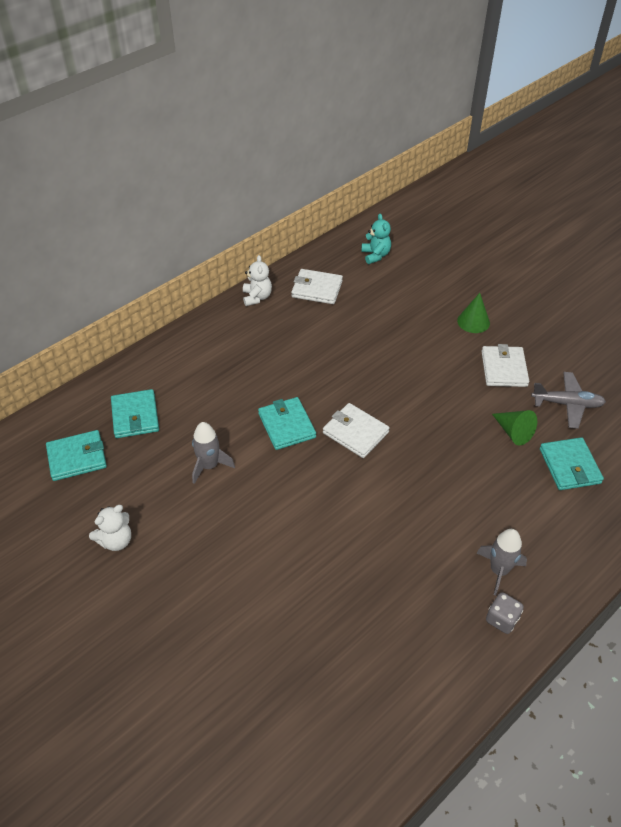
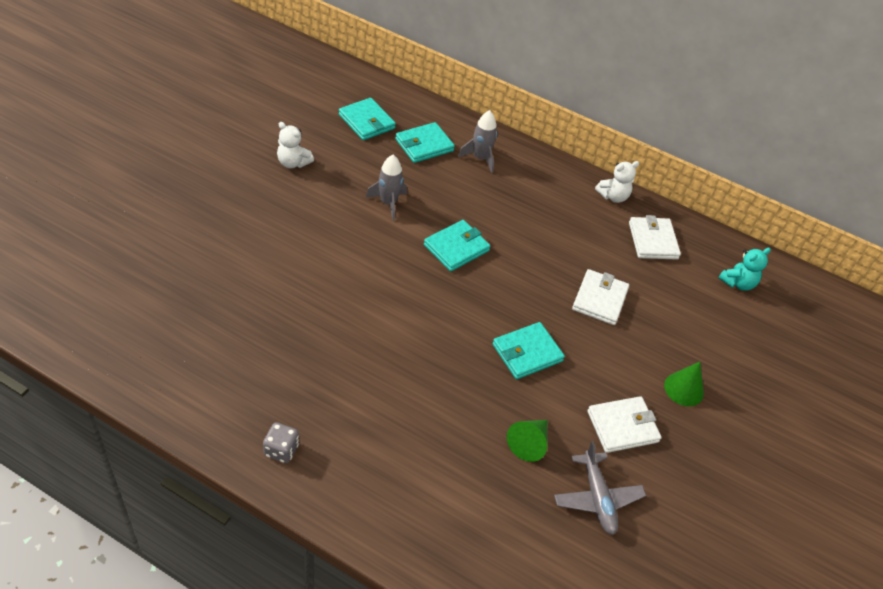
camera: 65 degrees right, 0 degrees up
(355, 432) = (469, 302): white wallet -> white wallet (599, 299)
(499, 570) = (338, 443): grey rocket -> grey rocket (480, 158)
(569, 466) = (501, 505): turquoise wallet -> turquoise wallet (527, 353)

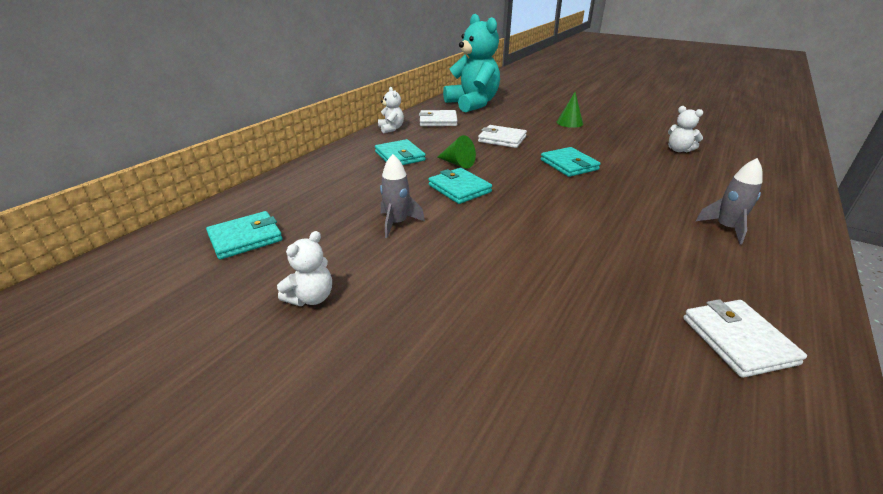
camera: 80 degrees left, 15 degrees down
(281, 450) = (782, 286): grey dice -> none
(424, 145) = (304, 202): turquoise wallet -> turquoise wallet (399, 156)
(480, 158) = (333, 174): grey rocket -> grey rocket (726, 228)
(529, 443) = (655, 168): green cone -> green cone (457, 163)
(597, 498) = (678, 150): grey plane -> white teddy bear
(622, 426) = (614, 140): white wallet -> white wallet (738, 340)
(737, 283) = (472, 104): turquoise teddy bear -> turquoise teddy bear, size x2.32

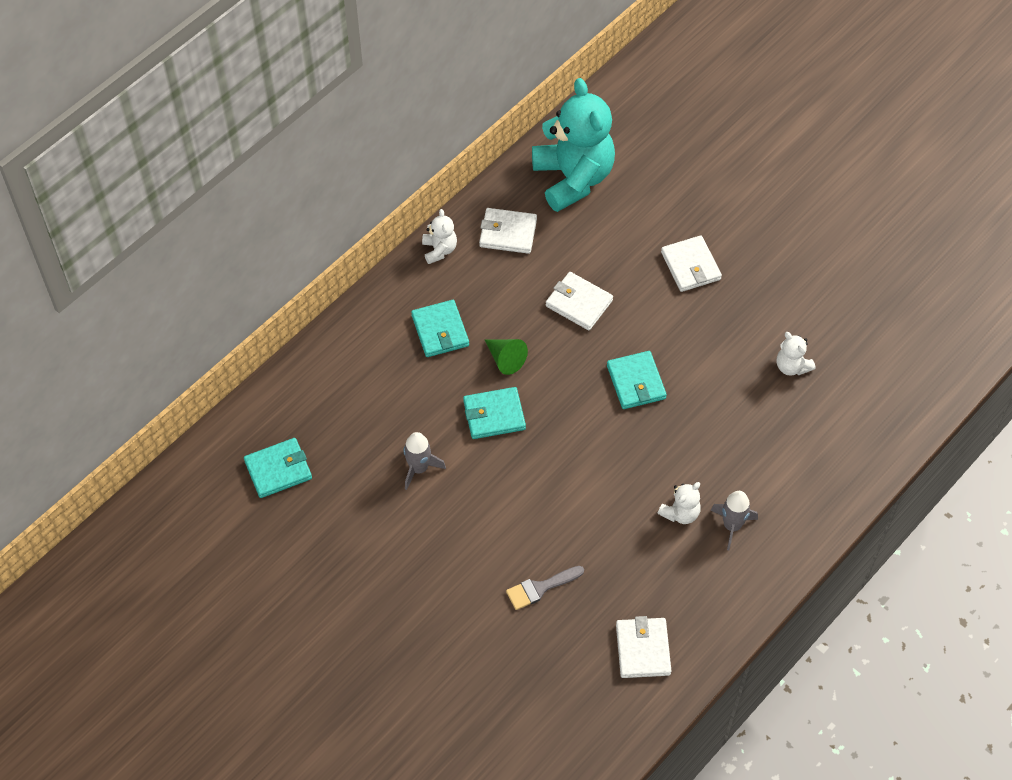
camera: 10 degrees right, 25 degrees up
(311, 298) = (339, 557): white teddy bear -> white teddy bear (680, 513)
(459, 188) = (494, 415): turquoise wallet -> turquoise wallet turned 75 degrees counterclockwise
(568, 296) = (540, 588): none -> grey brush
(569, 123) = (690, 266): green cone -> white wallet

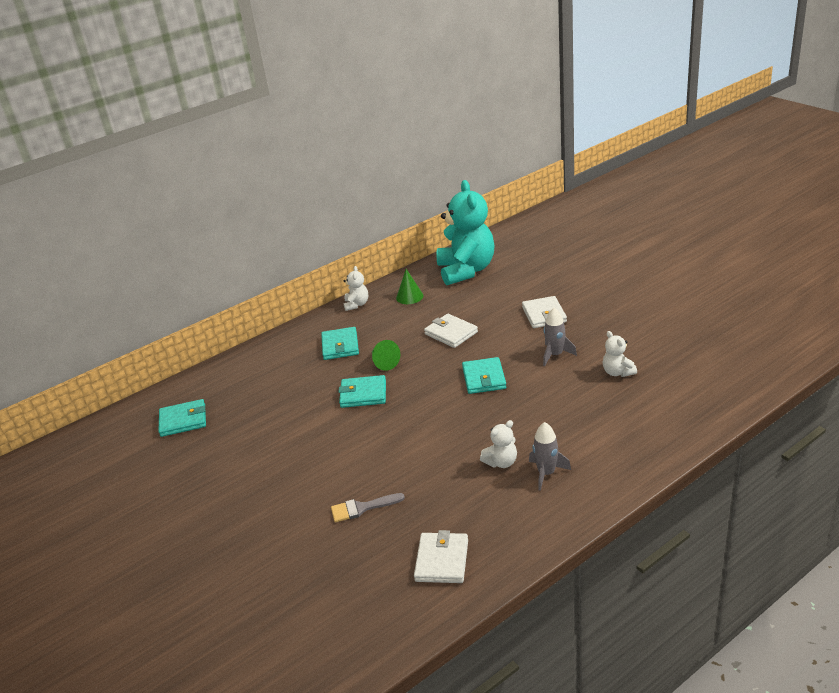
camera: 15 degrees right, 25 degrees down
(419, 468) = (291, 424): grey rocket -> grey rocket (555, 355)
(508, 233) = (409, 296): white wallet -> green cone

